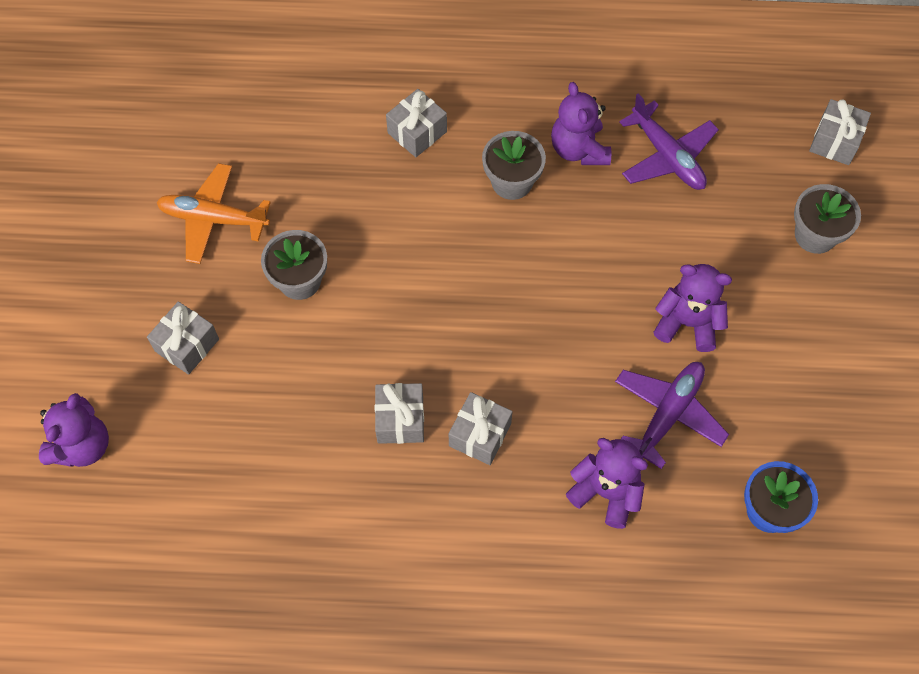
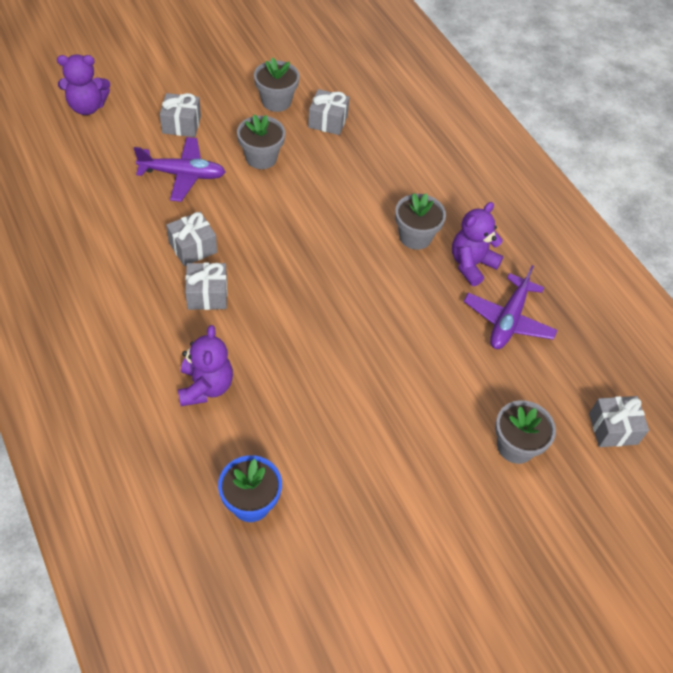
camera: 55 degrees right, 10 degrees down
(213, 219) = (276, 101): orange plane -> grey flower pot
(417, 132) = (414, 172): grey gift -> grey gift (328, 121)
(668, 414) = (292, 402): purple plane -> purple plane (183, 175)
(687, 323) = (376, 386): purple teddy bear -> none

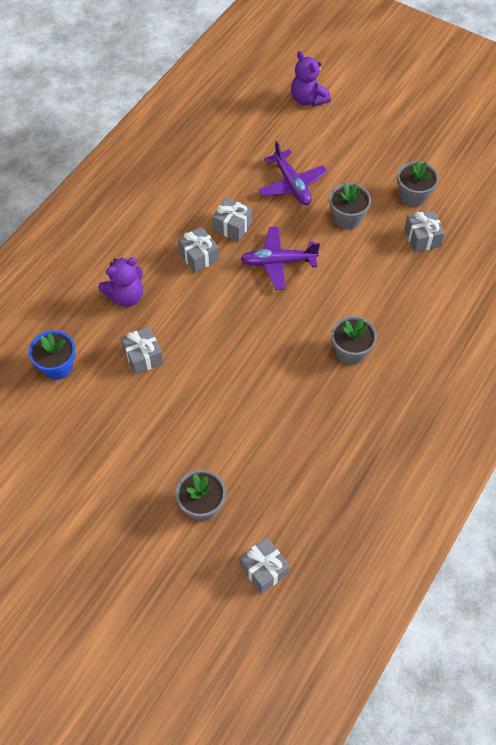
camera: 65 degrees right, 5 degrees up
(181, 124) = (338, 157): grey gift -> grey gift (143, 356)
(471, 264) = (353, 402): purple teddy bear -> none
(508, 320) = (316, 452): purple plane -> purple plane (278, 262)

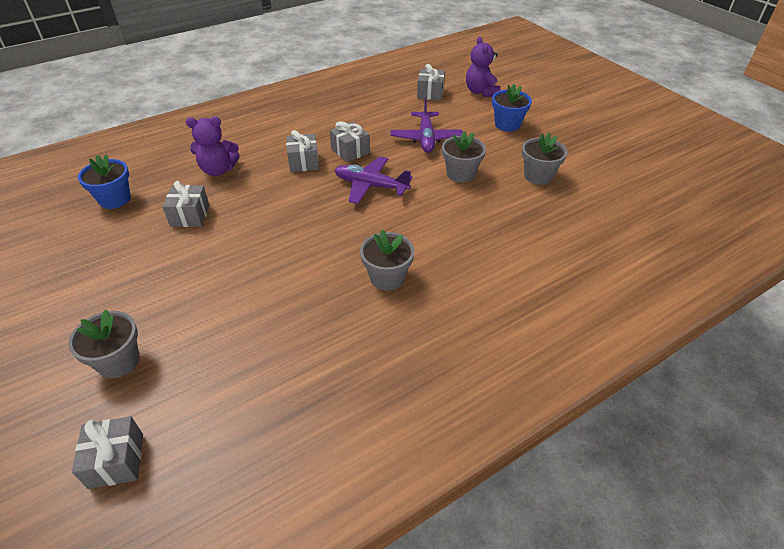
camera: 25 degrees right, 15 degrees down
(355, 138) = (507, 124): none -> blue flower pot
(422, 238) = (528, 209): grey gift -> grey gift (430, 93)

